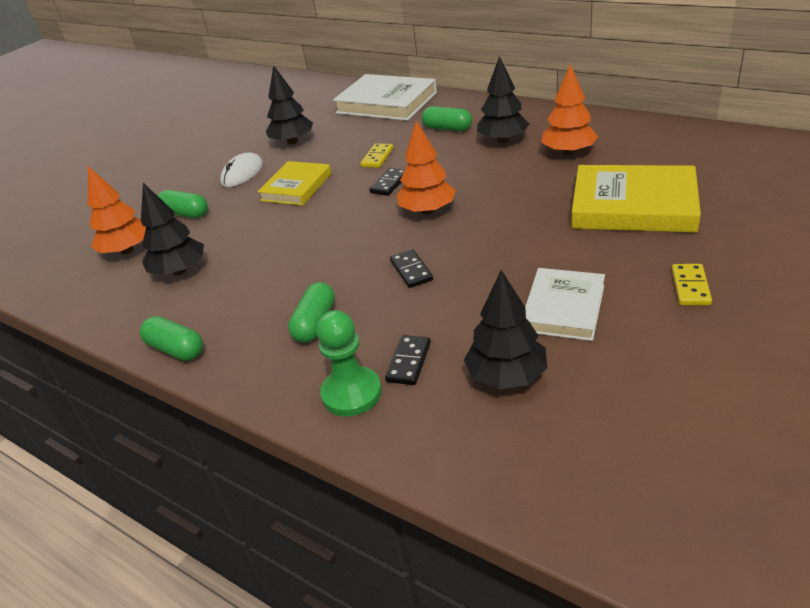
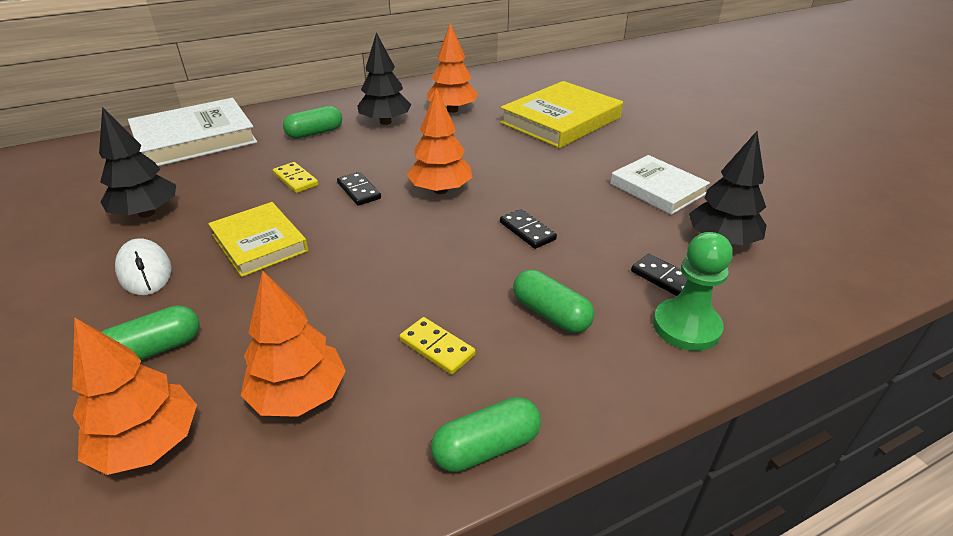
camera: 65 degrees left, 0 degrees up
(179, 271) = (299, 395): black tree -> orange tree
(411, 270) = (527, 231): black domino -> black domino turned 45 degrees clockwise
(690, 287) = (677, 143): yellow domino -> yellow domino (437, 348)

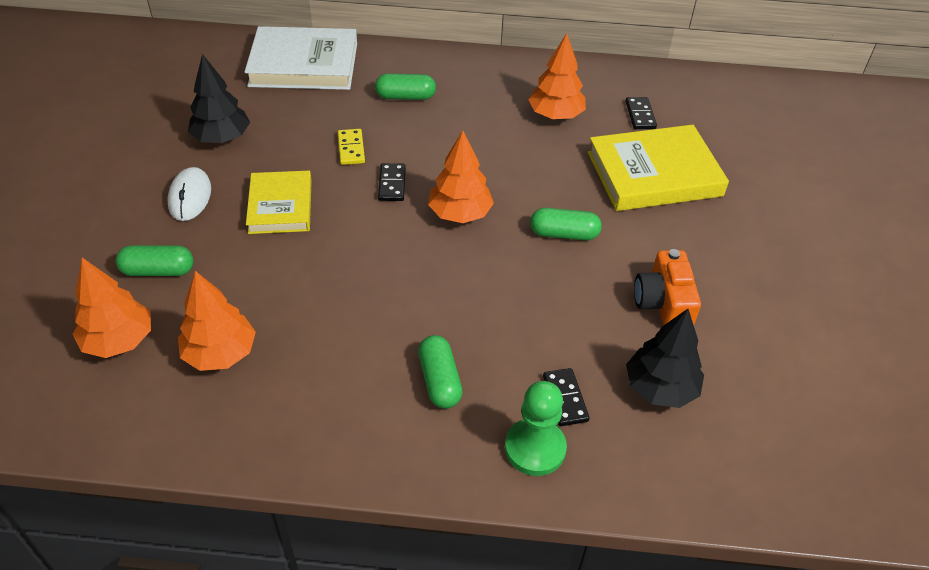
camera: 30 degrees right, 10 degrees up
(385, 122) = (478, 107): black tree -> none
(437, 348) = (333, 365): yellow domino -> none
(486, 447) = (304, 455): green capsule -> green capsule (564, 234)
(527, 231) = (495, 293): black domino -> black domino (640, 115)
(657, 189) = (663, 303): white book -> orange camera

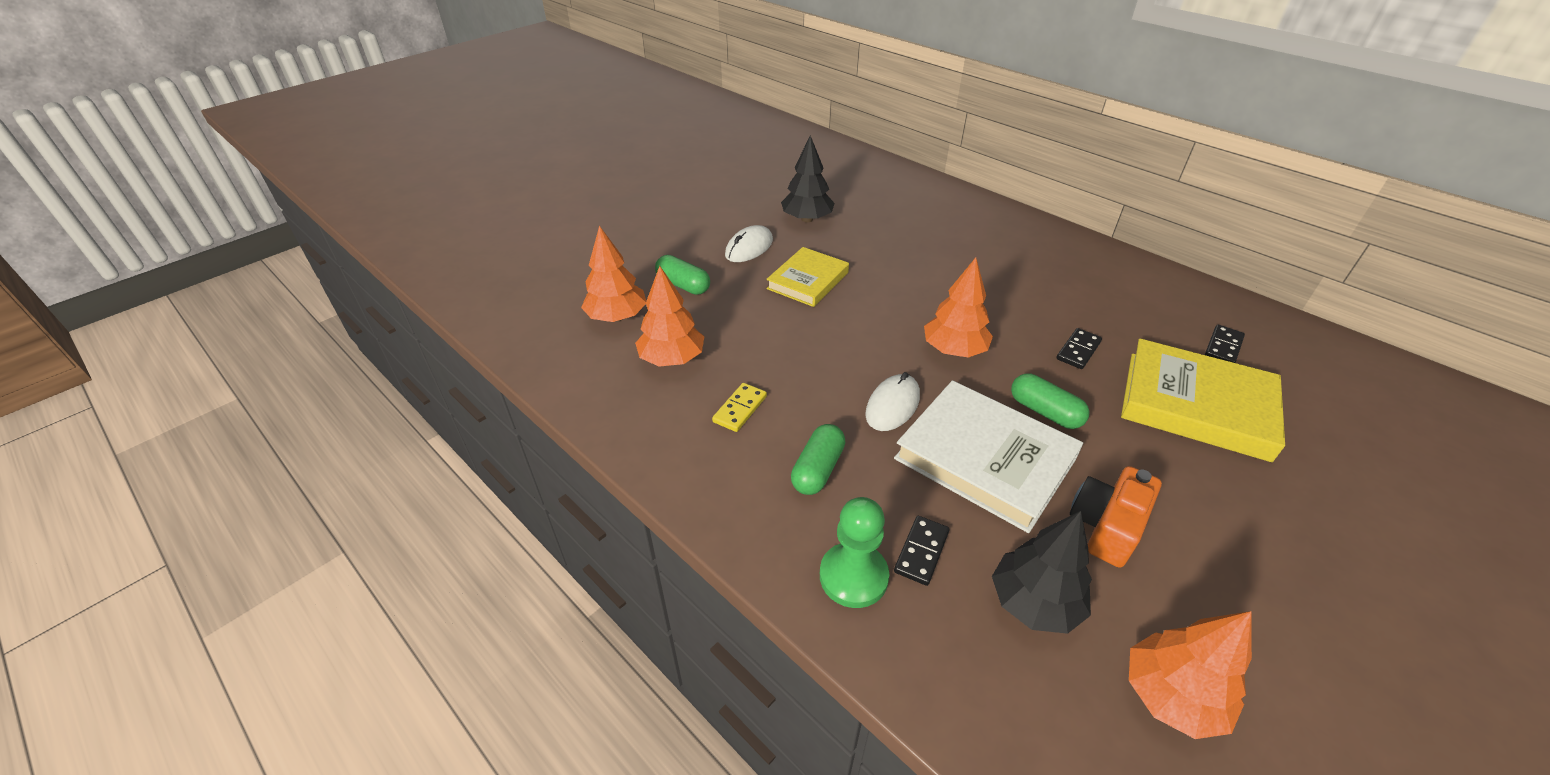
camera: 40 degrees right, 5 degrees down
(304, 65) = (915, 193): white book -> white book (984, 459)
(351, 149) = (901, 264): yellow domino -> yellow domino (740, 409)
(392, 184) = (912, 302): black domino -> black domino (1078, 350)
(405, 97) = (982, 244): green capsule -> none
(451, 290) = (892, 405): none -> white mouse
(555, 115) = (1122, 311): orange tree -> orange tree (1171, 696)

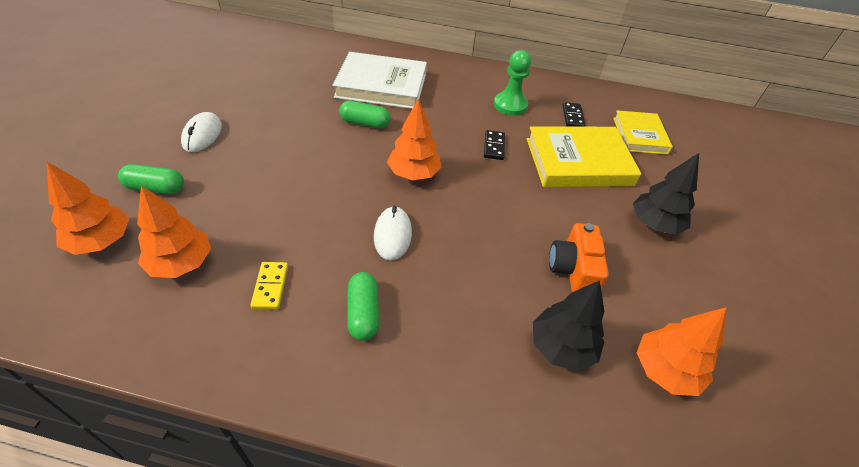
camera: 35 degrees left, 5 degrees up
(807, 219) = (242, 95): black tree -> black tree (654, 224)
(808, 281) = (271, 150): yellow book -> yellow book (639, 135)
(853, 576) = (436, 390): green pawn -> green pawn (510, 105)
(921, 552) = (473, 345): black domino -> none
(984, 459) = (477, 252): white book -> white book (381, 85)
(1044, 412) = (496, 200): green capsule -> green capsule (365, 123)

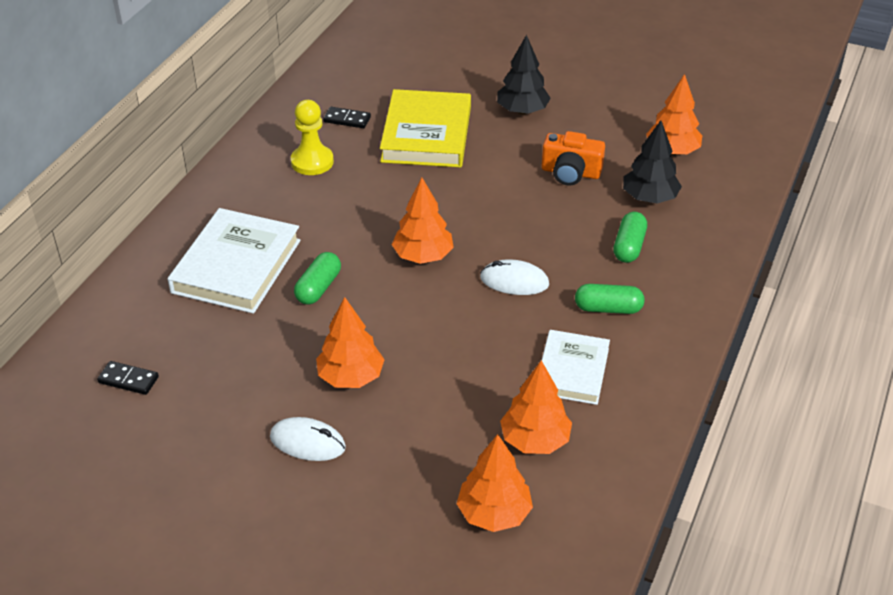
camera: 75 degrees left, 5 degrees down
(155, 188) = (409, 477): green capsule -> green capsule (629, 246)
(267, 148) = (350, 377): none -> orange tree
(270, 287) = (572, 371): yellow domino -> white book
(494, 146) = (388, 189): black domino -> black domino (128, 380)
(510, 105) = (312, 162): green pawn -> yellow pawn
(639, 135) = (392, 82): yellow book -> none

